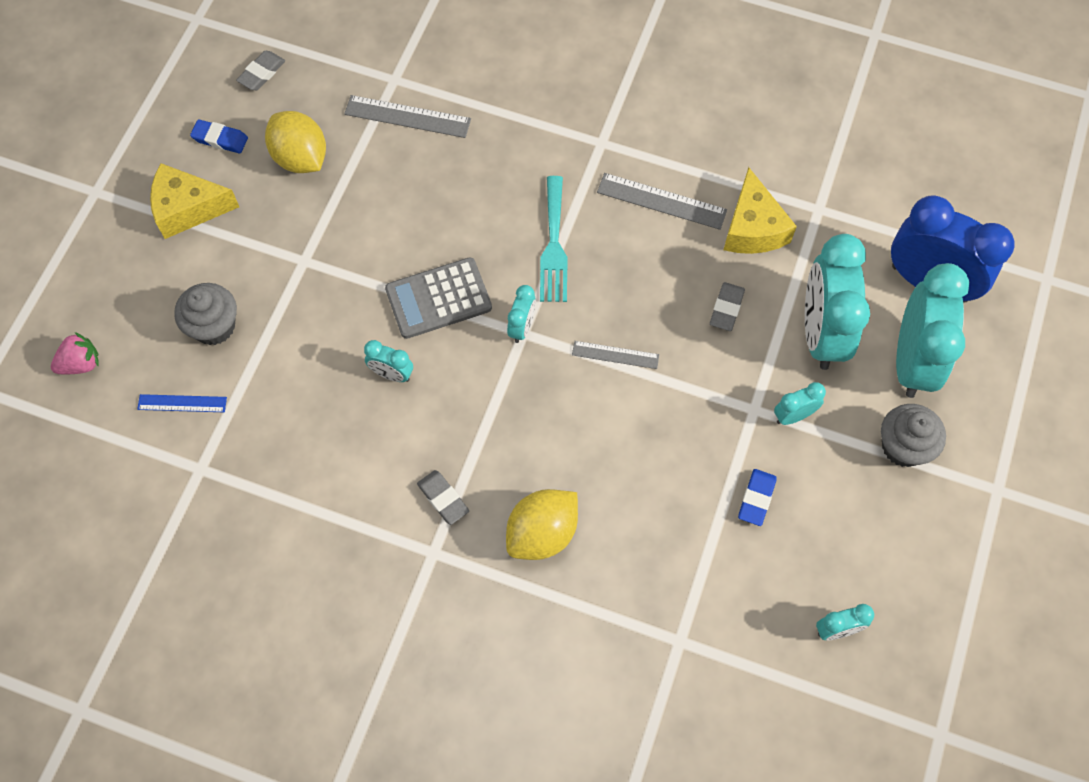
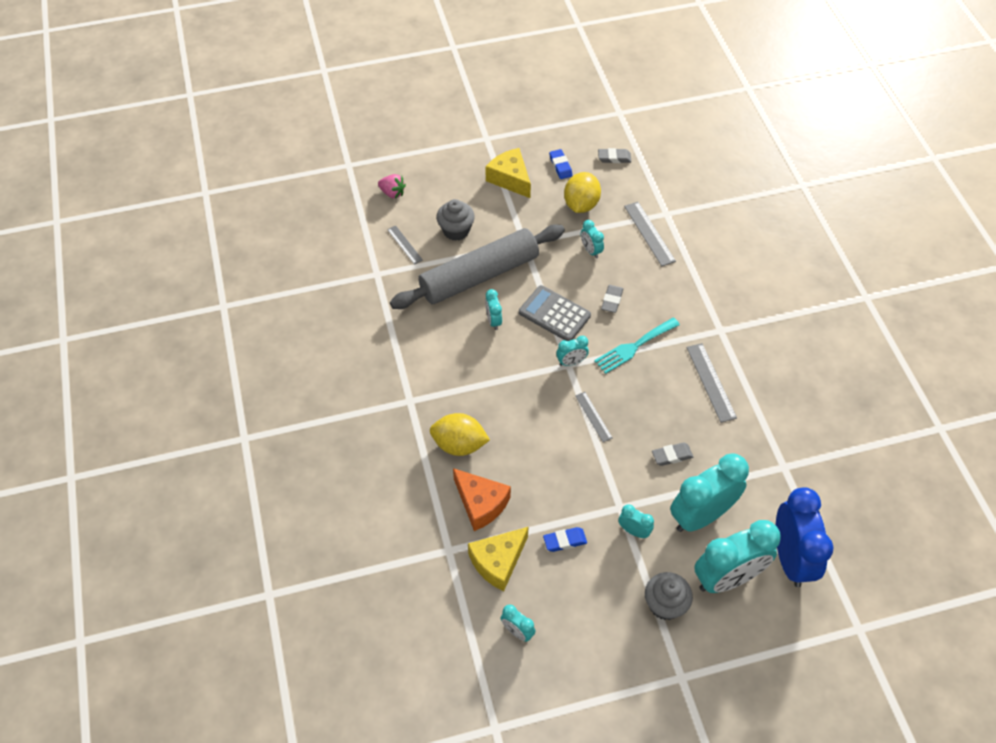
camera: 55 degrees right, 10 degrees down
(182, 403) = (404, 245): blue ruler -> grey ruler
(309, 345) = (479, 276): none -> grey rolling pin
(379, 195) = (590, 250): none -> turquoise clock
(443, 498) = (443, 387): grey eraser -> grey eraser (612, 300)
(642, 561) = (481, 503): none -> orange cheese
(753, 228) = (737, 439): yellow cheese -> yellow cheese (498, 562)

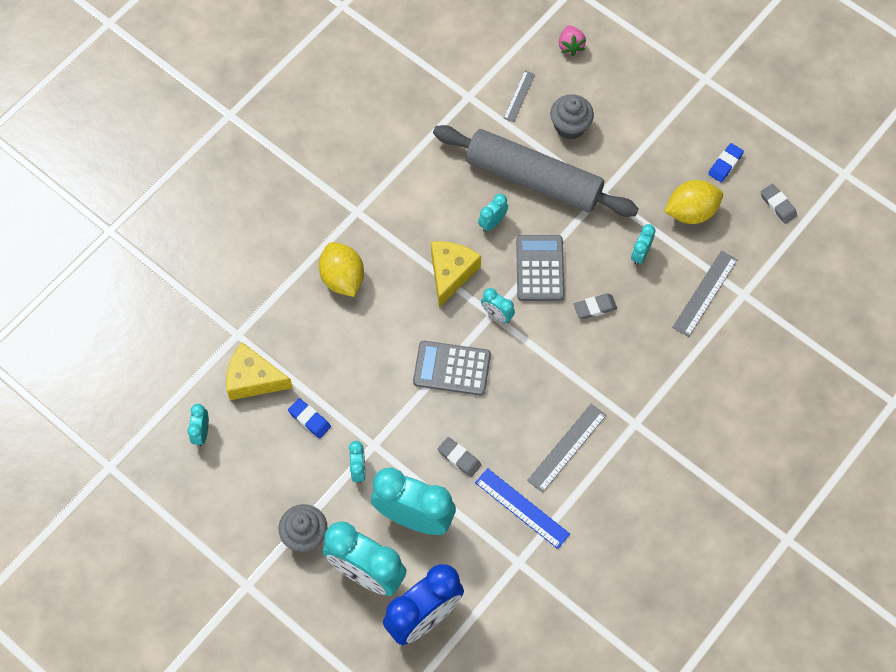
camera: 55 degrees right, 10 degrees up
(481, 503) = (298, 331): orange cheese -> none
(510, 179) = (671, 131): yellow cheese -> yellow cheese (451, 273)
(593, 416) = (452, 368): grey ruler -> grey calculator
(634, 347) = (555, 358): turquoise fork -> none
(741, 439) = (522, 508): none -> blue ruler

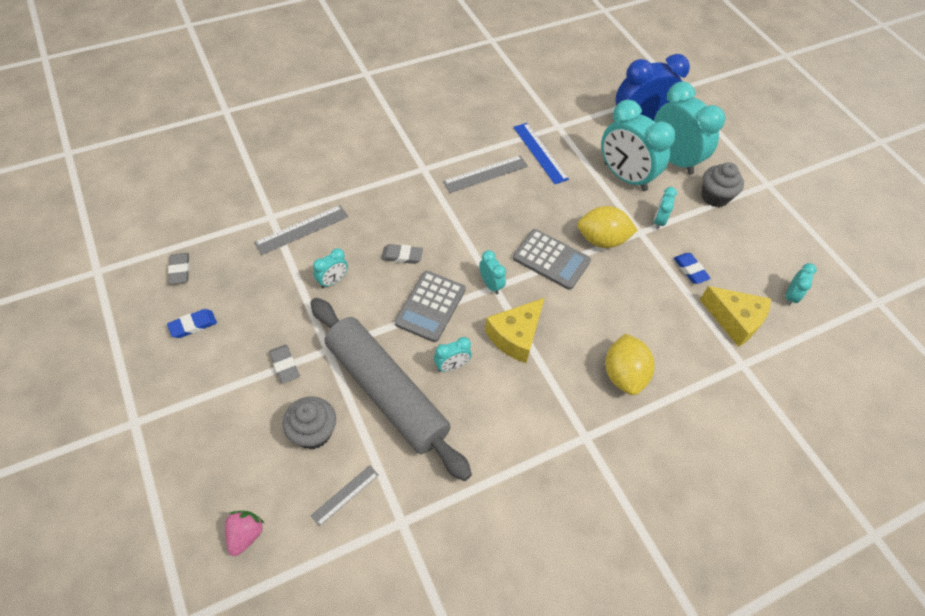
camera: 160 degrees left, 10 degrees down
(459, 458) = (573, 198): grey eraser -> grey eraser (285, 365)
(691, 212) = (260, 297): yellow lemon -> yellow lemon (602, 240)

